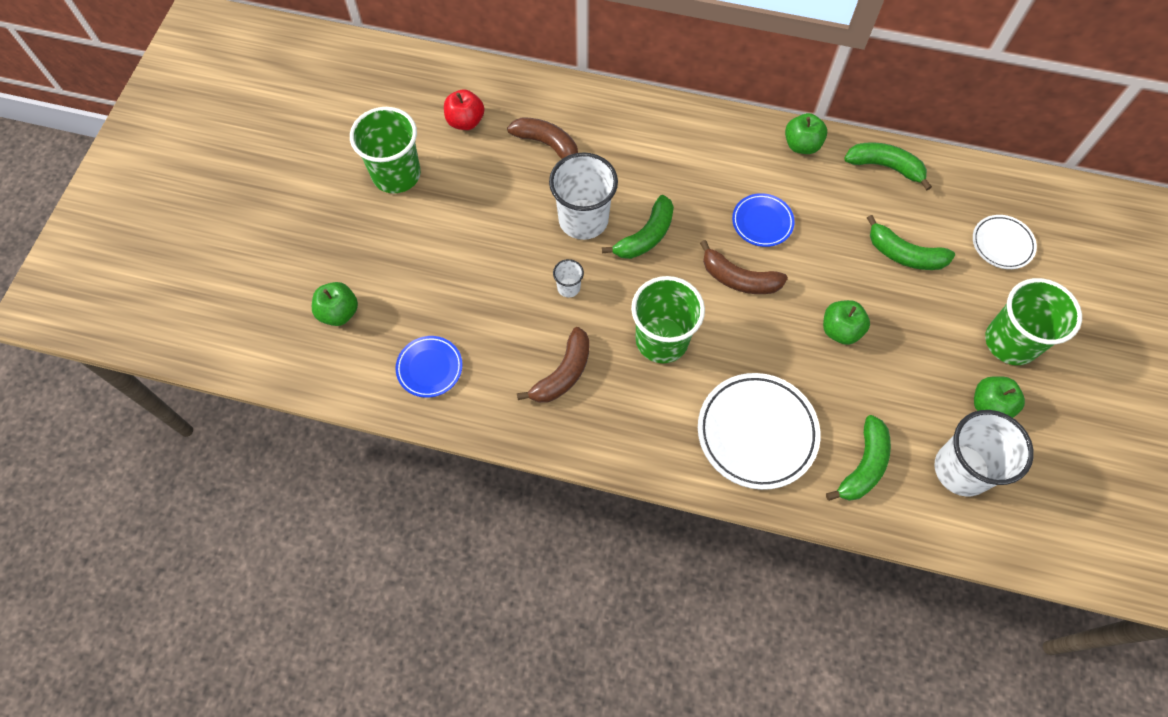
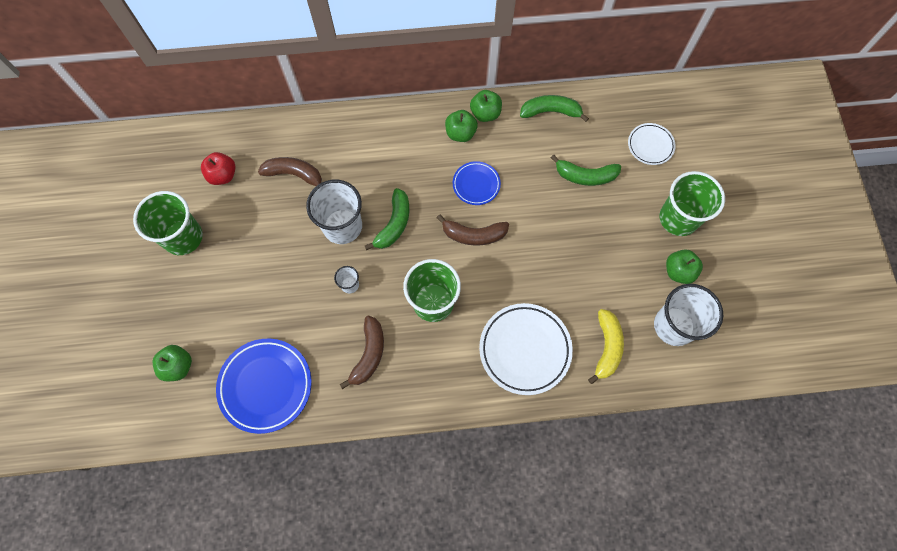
camera: 20 degrees left, 5 degrees up
(429, 368) = (266, 386): blue plate -> blue plate, size x1.77
(840, 330) = (559, 250): green apple -> green apple (460, 133)
(863, 465) = (606, 347): green banana -> yellow banana

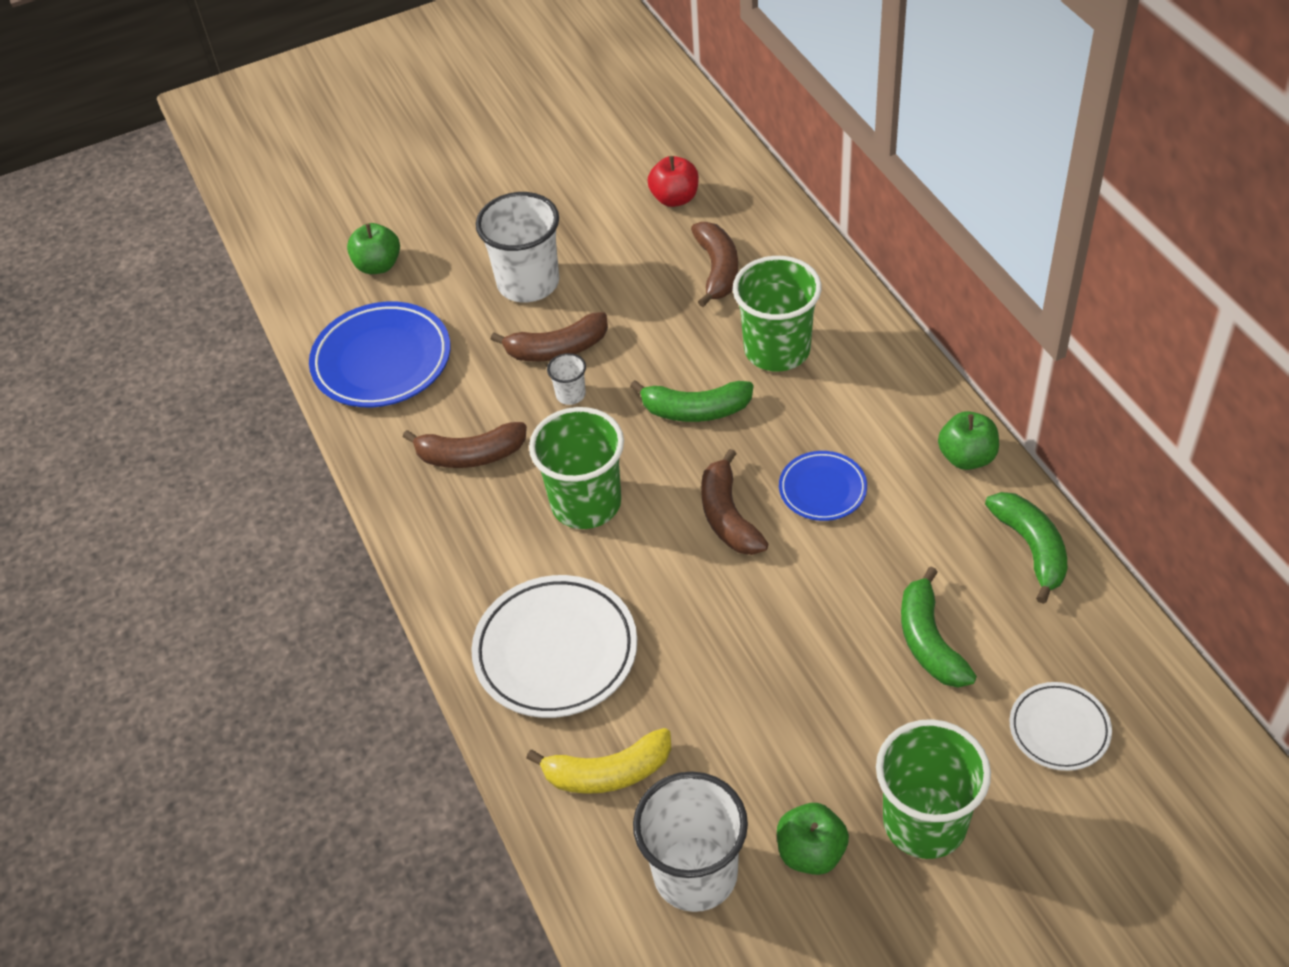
camera: 75 degrees right, 20 degrees down
(183, 237) = (561, 198): green cup -> green cup (777, 350)
(310, 280) = (557, 349): none -> brown banana
(342, 226) = (661, 352): white cup -> white cup (528, 283)
(460, 133) = (907, 437): green apple -> none

